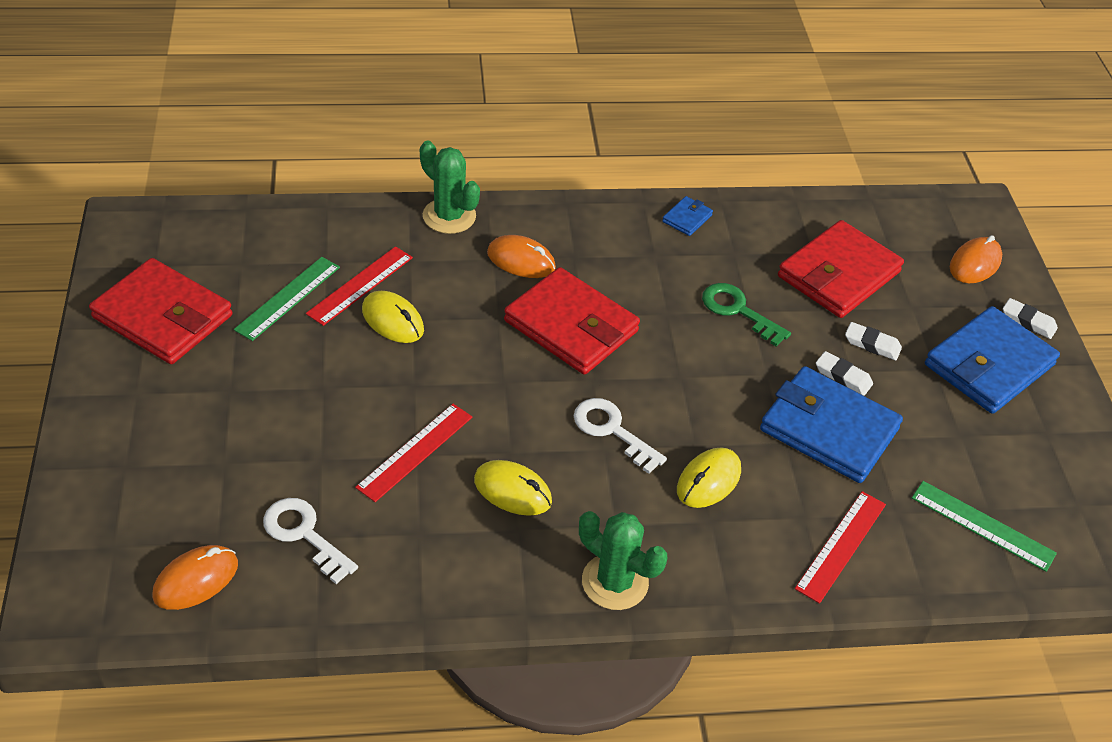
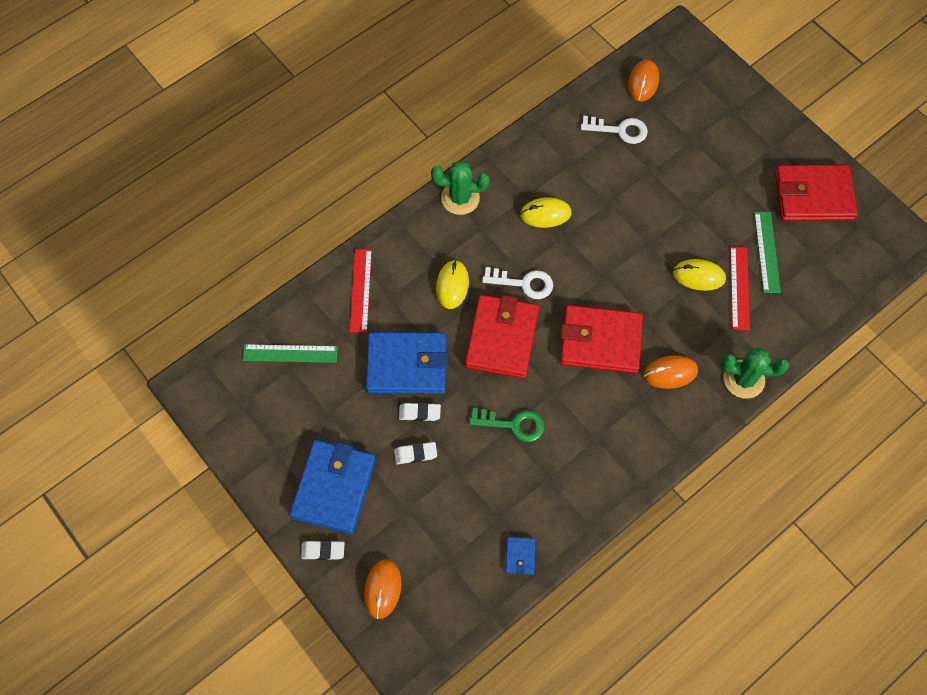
camera: 150 degrees right, 20 degrees up
(415, 451) = (611, 204): red ruler -> none
(687, 218) = (600, 490): blue wallet -> blue wallet (520, 556)
(838, 274) = (469, 507): red wallet -> red wallet (501, 338)

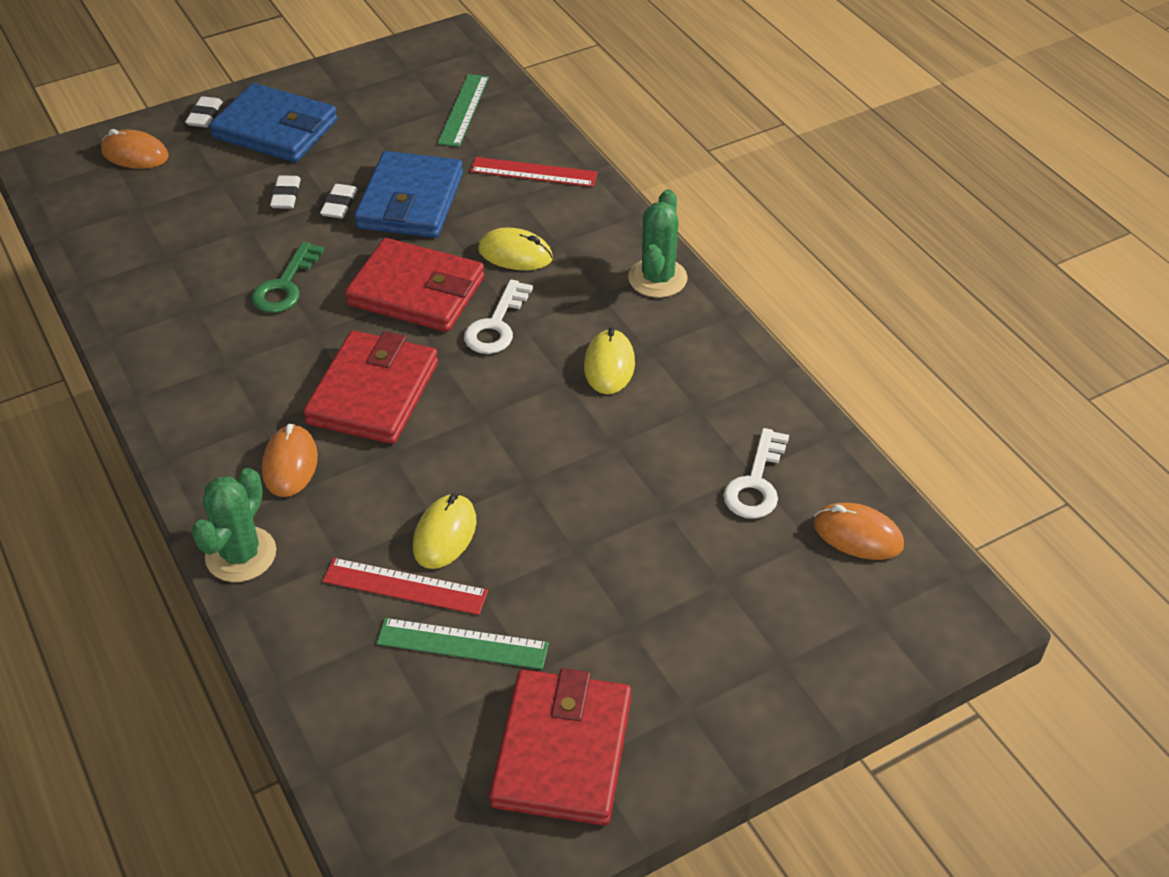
camera: 100 degrees right, 20 degrees down
(520, 556) = (107, 268): blue wallet -> none

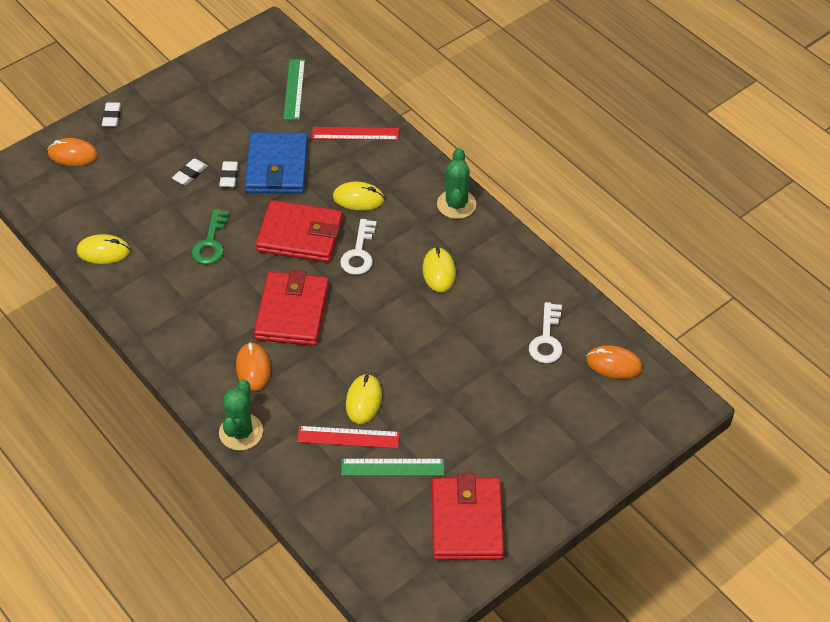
camera: 10 degrees left, 5 degrees up
(130, 278) = (103, 251): none -> yellow mouse
(275, 129) = (166, 121): blue wallet -> none
(286, 196) = (190, 174): white eraser -> white eraser turned 45 degrees clockwise

